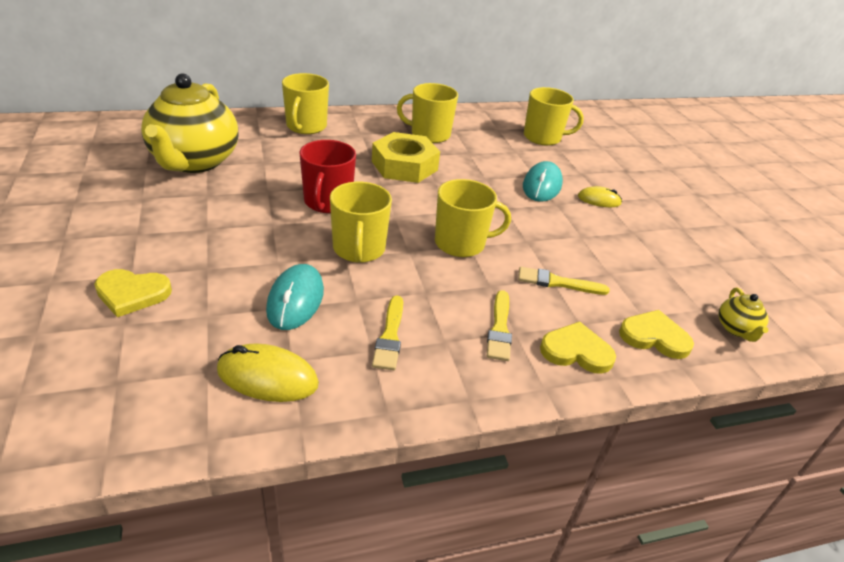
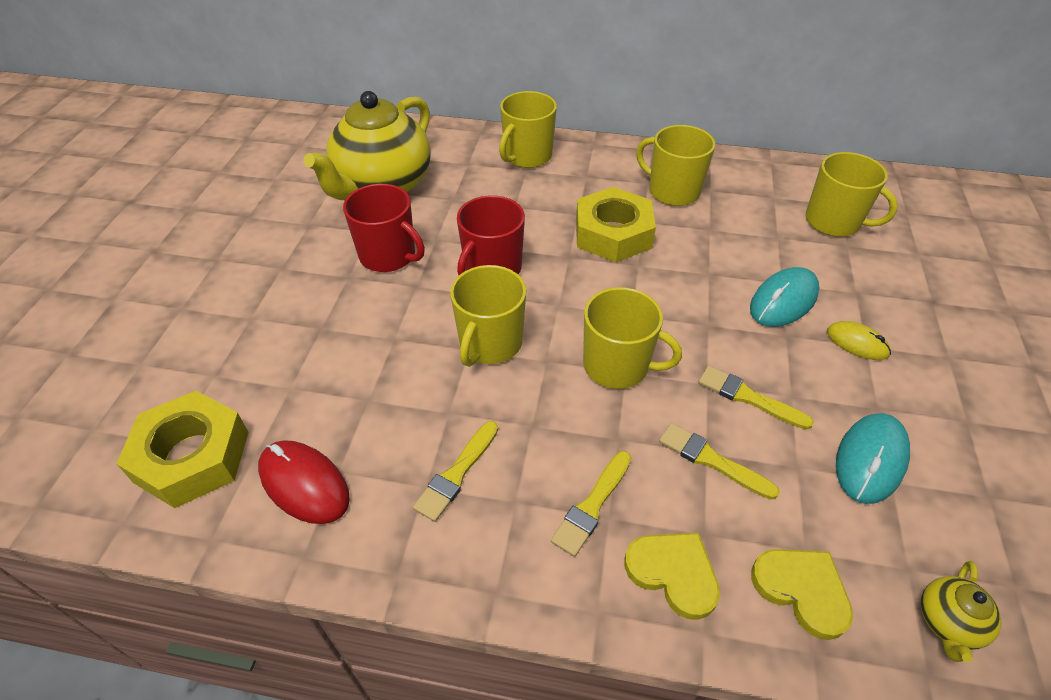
camera: 30 degrees right, 10 degrees up
(132, 294) = (239, 341): yellow heart -> none
(145, 387) = (192, 457): none -> yellow nut
(234, 208) = (389, 256): none -> red mug
(267, 377) = (304, 484): yellow mouse -> red mouse
(295, 300) = (385, 394): turquoise mouse -> turquoise mouse (870, 460)
(556, 243) = (748, 397): none -> yellow brush

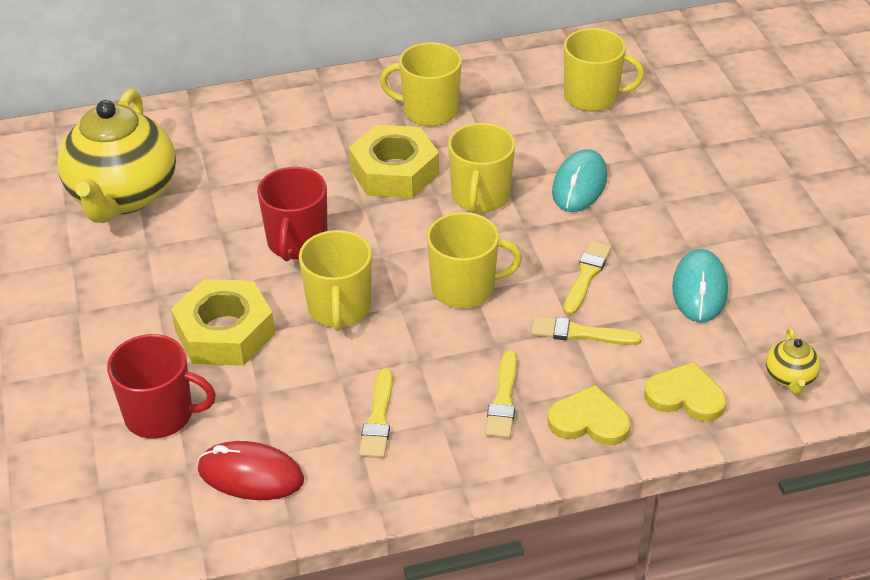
camera: 25 degrees left, 5 degrees down
(192, 457) = (129, 494): yellow nut -> yellow nut (225, 332)
(389, 256) = (183, 263): red mug -> red mug (161, 415)
(527, 156) = (258, 117): yellow mug -> yellow mug (480, 197)
(748, 397) = (586, 275): yellow brush -> yellow brush turned 105 degrees clockwise
(857, 343) = (655, 201): yellow mouse -> none

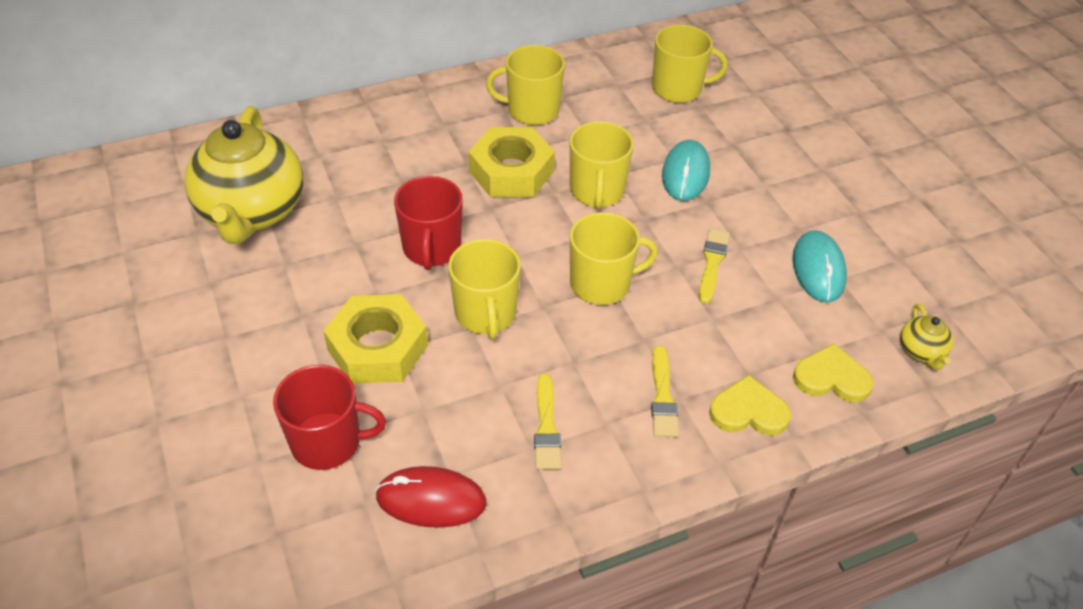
camera: 10 degrees left, 5 degrees up
(580, 333) = (719, 322): yellow brush -> none

